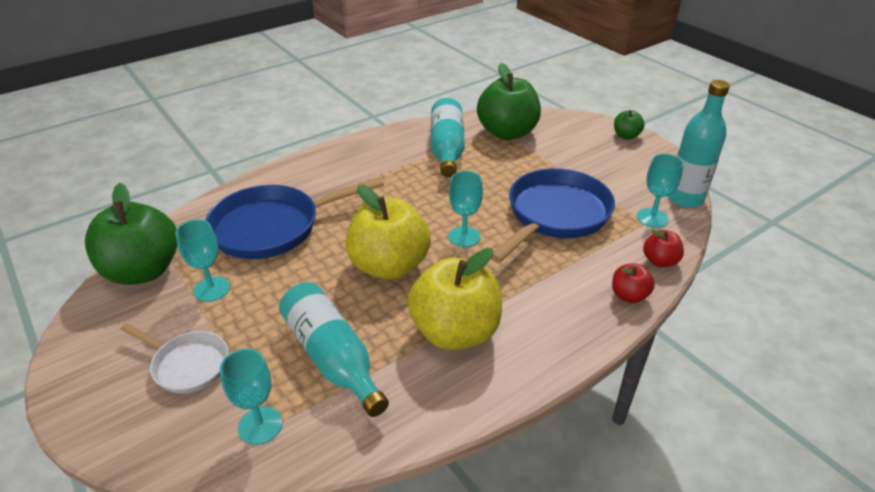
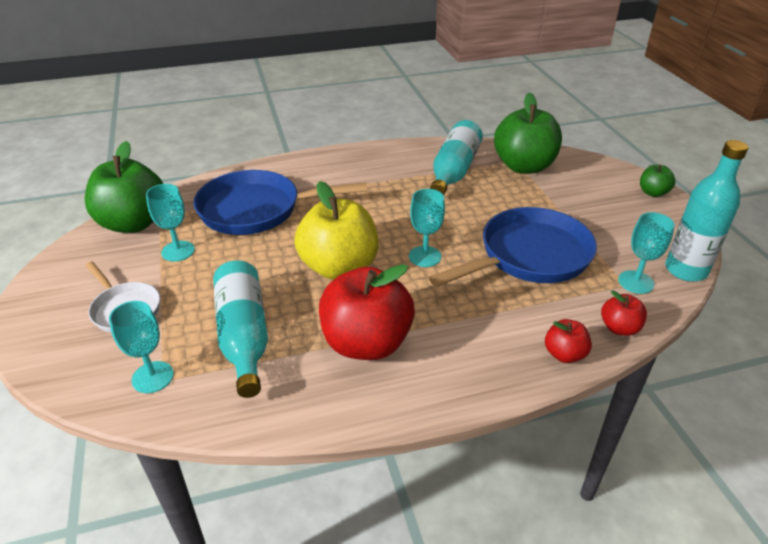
camera: 20 degrees right, 0 degrees up
(455, 332) = (366, 343): yellow apple -> red apple

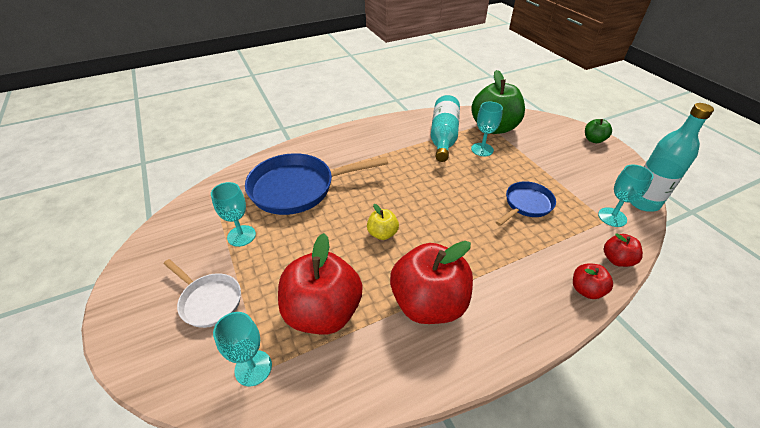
camera: 10 degrees left, 5 degrees up
(134, 223) = (195, 213): green apple -> none
(244, 336) = (323, 312): turquoise bottle -> red apple
(339, 267) = (382, 233): yellow apple -> yellow apple, size x0.47
(425, 256) = (447, 215): turquoise goblet -> turquoise goblet (482, 149)
(529, 256) = (526, 205): blue pan -> blue pan, size x0.55

